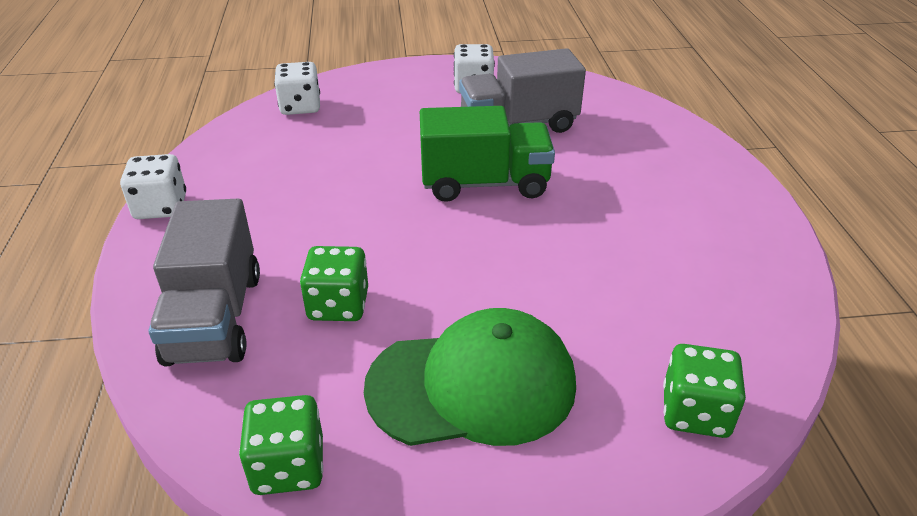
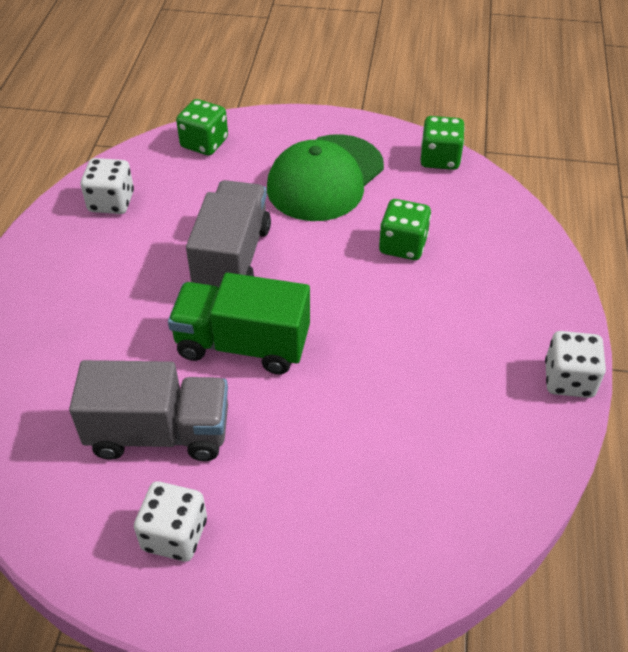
camera: 165 degrees left, 10 degrees up
(215, 318) = (495, 252): grey truck -> grey truck (232, 257)
(300, 107) = (425, 539): white dice -> white dice (111, 202)
(472, 385) = (325, 178): green cap -> green cap turned 60 degrees counterclockwise

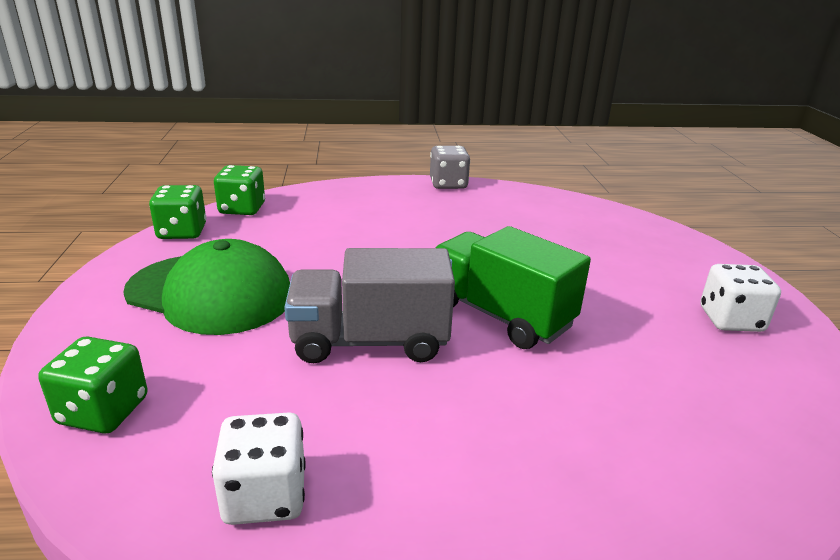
camera: 105 degrees left, 20 degrees down
(159, 433) = (645, 348): grey truck -> none
(242, 344) = (500, 315): green truck -> green truck turned 135 degrees clockwise
(403, 245) = (323, 243): green dice -> green dice (242, 209)
(569, 379) = (448, 184): white dice -> grey dice

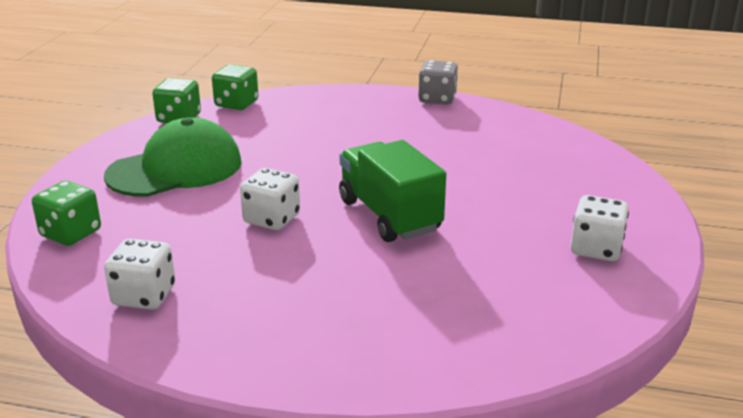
camera: 20 degrees right, 0 degrees up
(210, 294) = (175, 169): green cap -> green cap turned 75 degrees counterclockwise
(370, 341) = (271, 219): grey truck -> white dice

